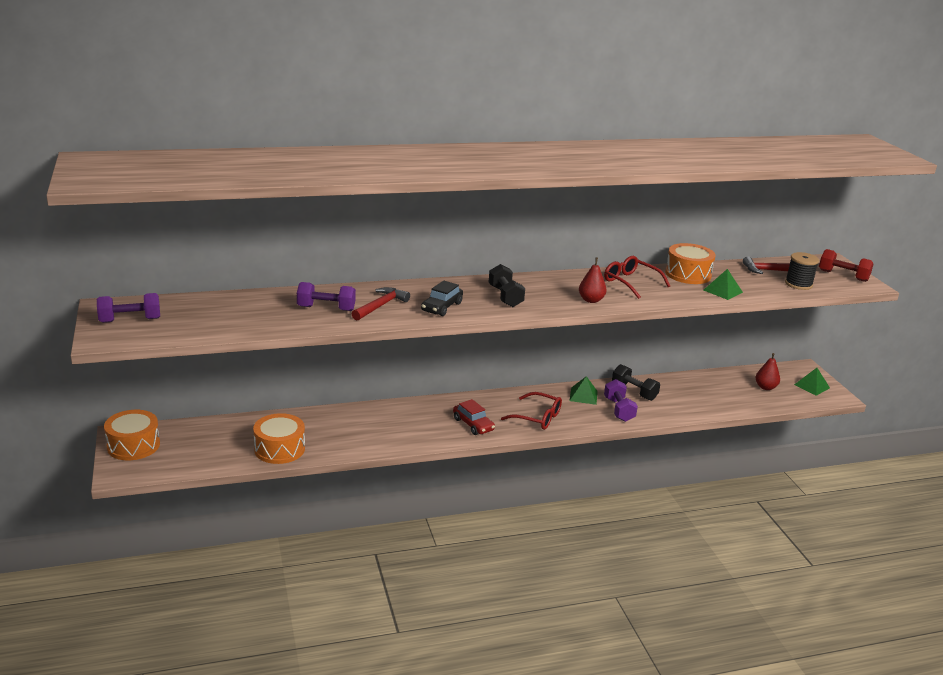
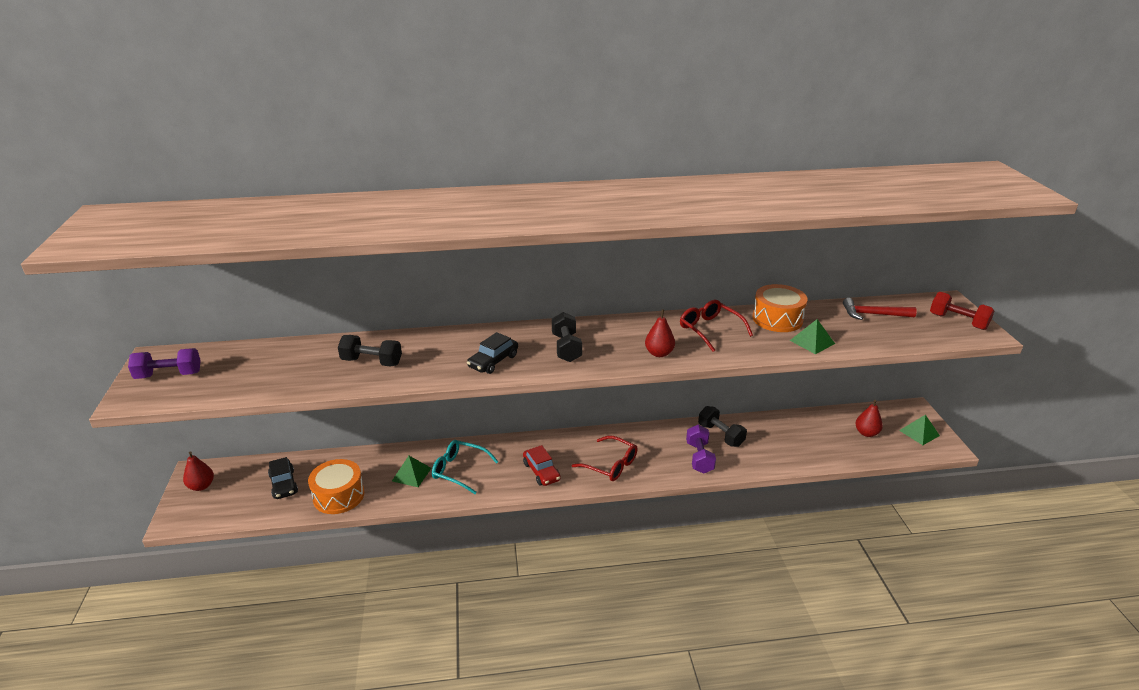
camera: 10 degrees right, 5 degrees up
(133, 445) = (201, 486): orange drum -> red pear
(219, 441) = (283, 484): none -> black car
(326, 308) = (372, 362): purple dumbbell -> black dumbbell
(380, 306) = (429, 359): red hammer -> none
(392, 425) = (459, 470): none -> turquoise glasses
(583, 396) = (665, 438): green pyramid -> green pyramid (411, 474)
(798, 284) = (903, 333): black spool -> none

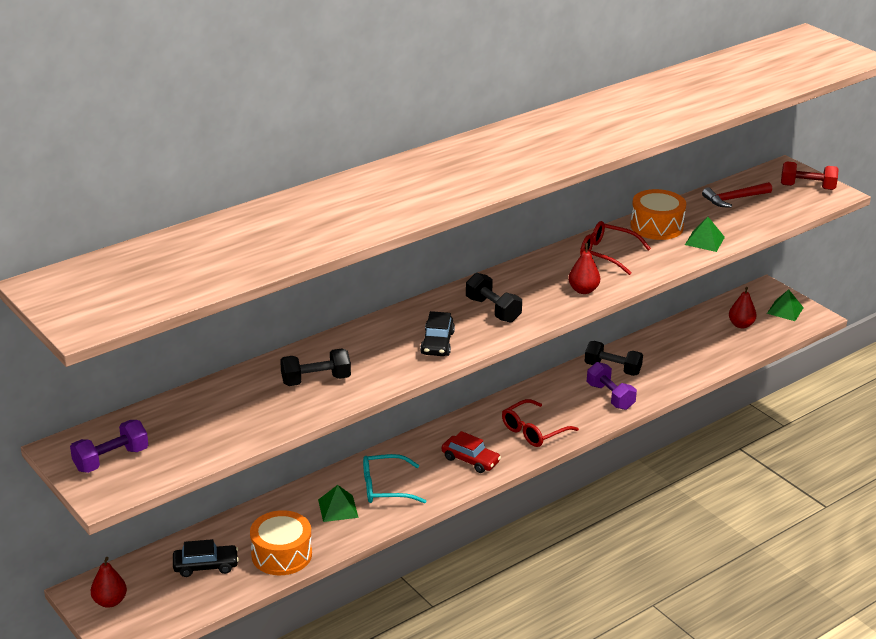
camera: 30 degrees left, 0 degrees up
(283, 484) = (206, 566): black car -> black car turned 45 degrees counterclockwise
(611, 465) = (533, 431): red glasses -> red glasses turned 135 degrees clockwise

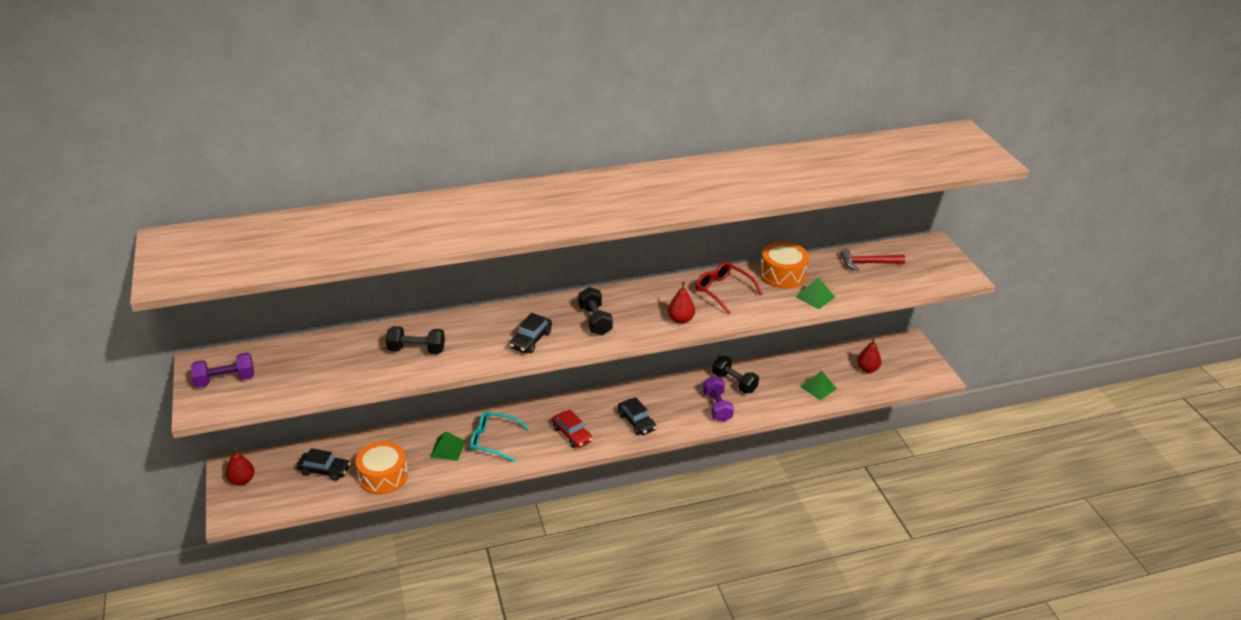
camera: 20 degrees right, 5 degrees up
(533, 431) = (636, 422): red glasses -> black car
(785, 310) = (914, 364): green pyramid -> green pyramid (818, 387)
(807, 187) = (941, 265): red dumbbell -> none

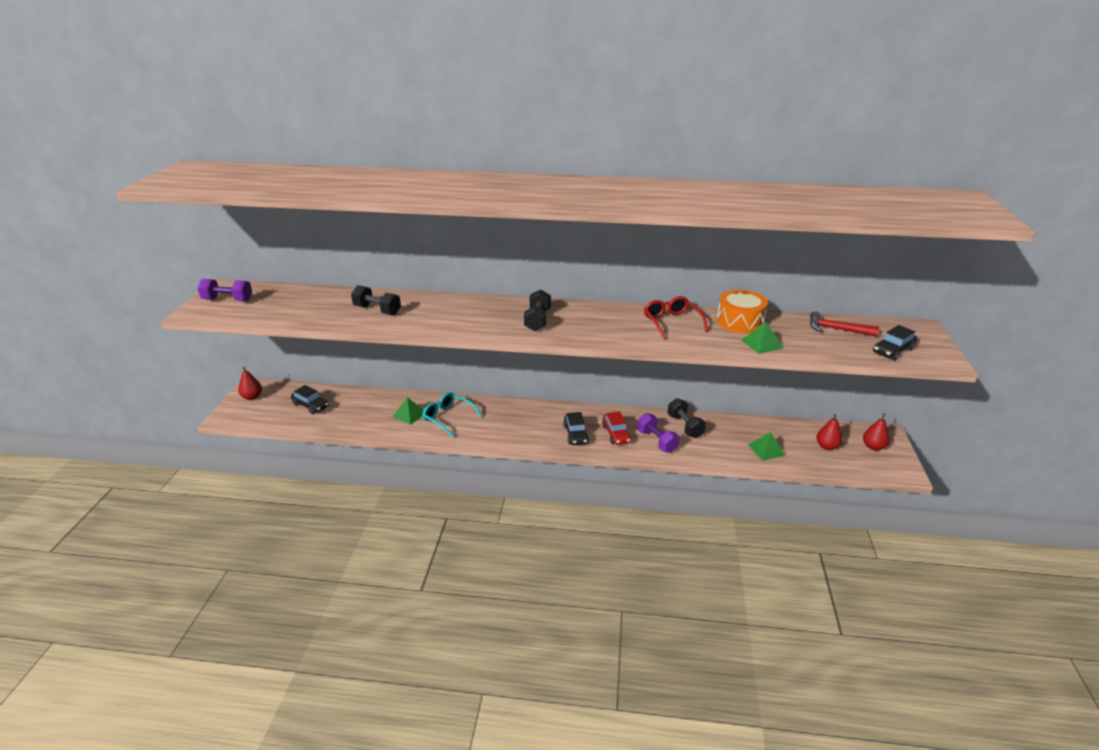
camera: 25 degrees right, 5 degrees down
(383, 476) = (347, 420): orange drum -> none
(531, 340) = (472, 322): black car -> black car (893, 350)
(572, 434) = (514, 429): red car -> red car (616, 434)
(680, 320) = (615, 335): red pear -> red pear (873, 447)
(717, 407) = (657, 441): purple dumbbell -> purple dumbbell turned 45 degrees counterclockwise

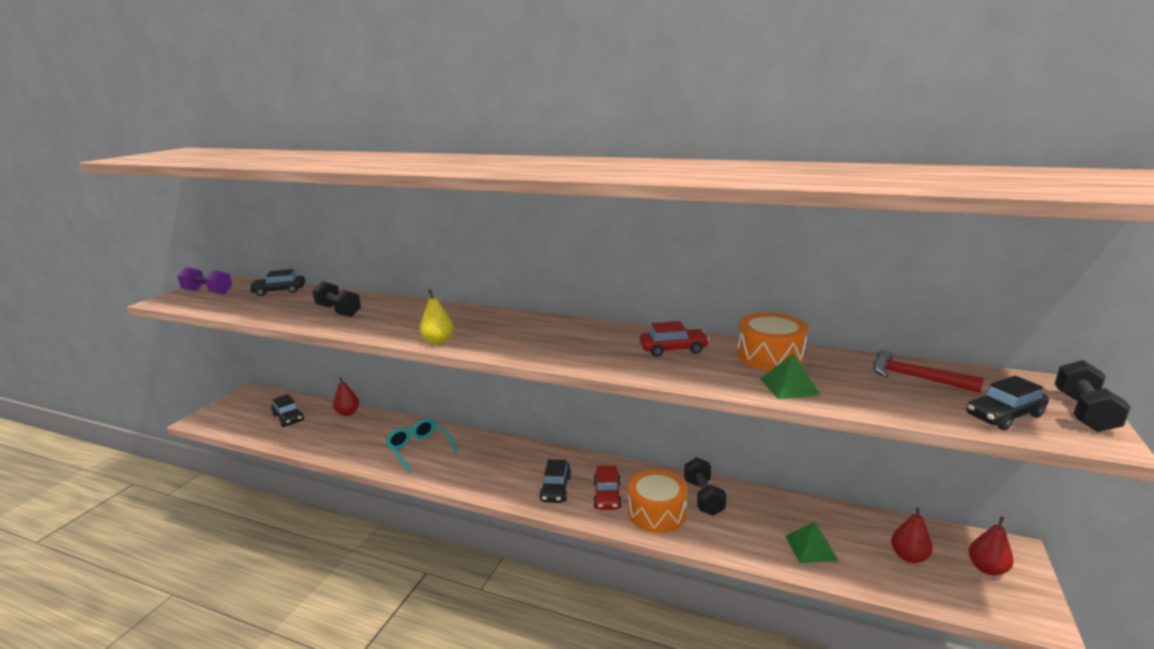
camera: 15 degrees right, 10 degrees down
(252, 397) = (240, 402): red pear -> red pear (348, 413)
(299, 294) = (279, 291): none -> black car
(409, 414) = (380, 439): green pyramid -> none
(489, 331) = (438, 341): none -> yellow pear
(537, 320) = (505, 334): black dumbbell -> black dumbbell (1083, 412)
(657, 441) = (657, 512): purple dumbbell -> orange drum
(671, 322) = (673, 349): red glasses -> red car

